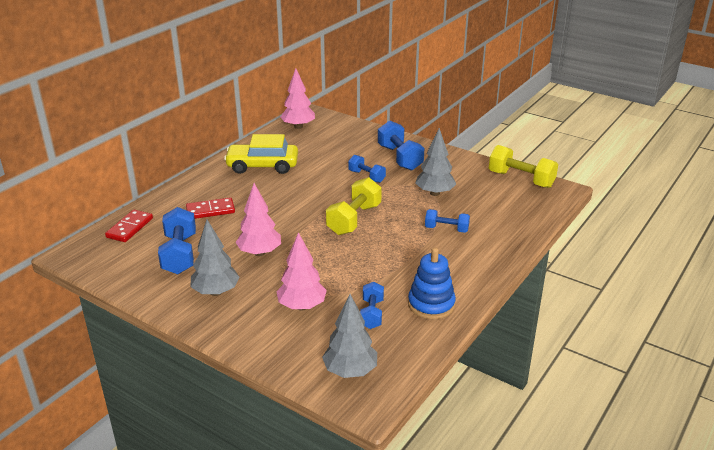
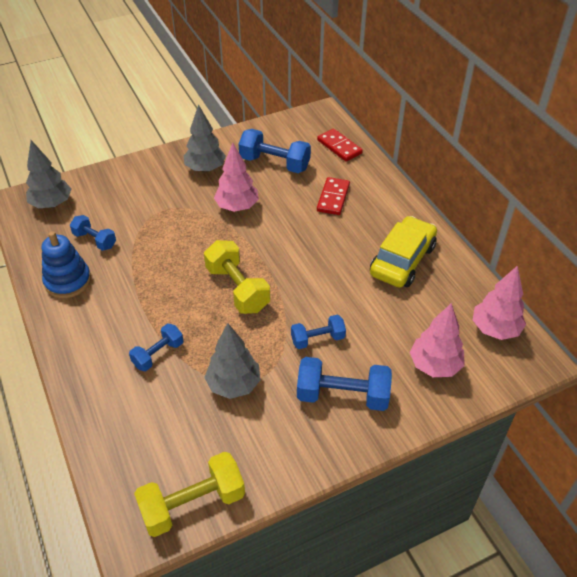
camera: 120 degrees right, 15 degrees up
(302, 306) = (143, 206): pink tree -> pink tree (435, 365)

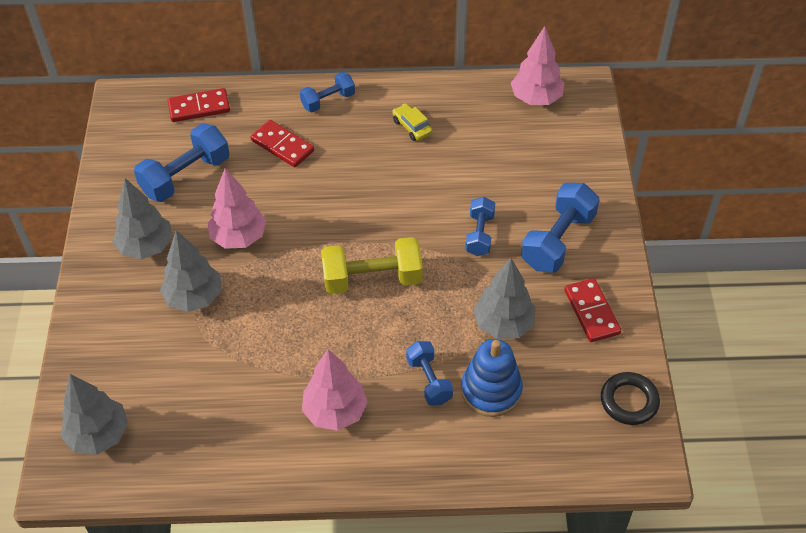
camera: 65 degrees left, 5 degrees up
(68, 281) = (261, 446): blue stacking toy -> blue stacking toy (491, 390)
(95, 240) = (204, 400): blue dumbbell -> blue dumbbell (328, 101)
(175, 205) = (194, 297): none -> grey tree
(192, 504) = (629, 401): yellow dumbbell -> black ring
(277, 445) = (591, 312): none -> red domino
(402, 260) = (412, 127): yellow car -> yellow car, size x0.46
(435, 365) = (556, 159): pink tree -> pink tree (335, 412)

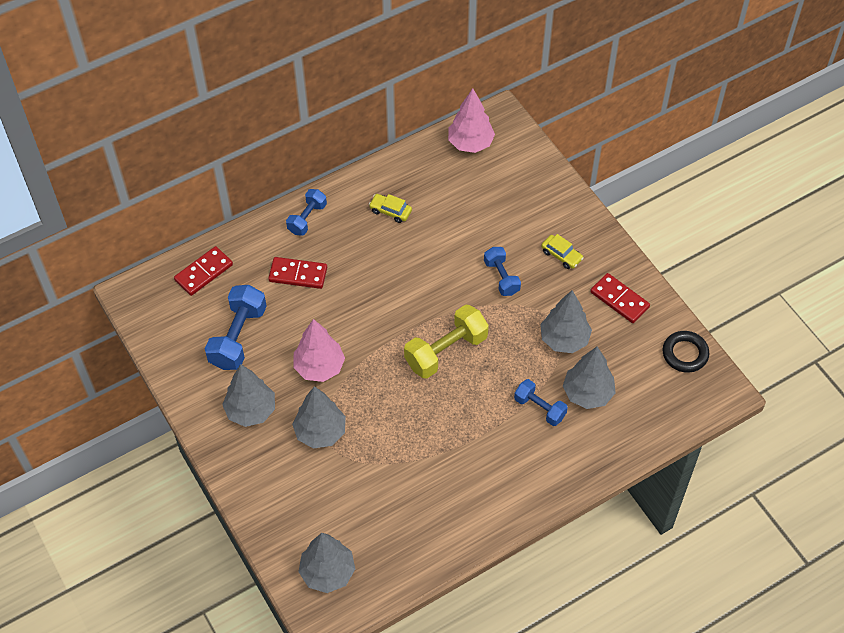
camera: 30 degrees left, 5 degrees up
(335, 412) = (489, 465): pink tree -> none
(491, 390) = (587, 393): blue stacking toy -> grey tree
(558, 241) = (561, 255): blue dumbbell -> yellow car

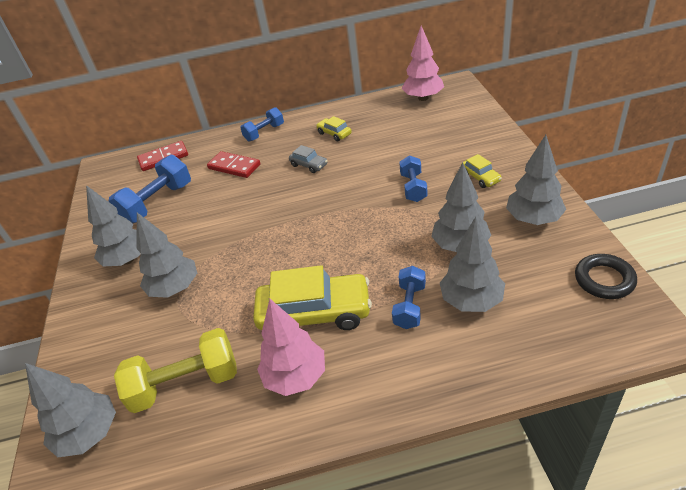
camera: 25 degrees right, 15 degrees down
(319, 367) = (208, 235): pink tree -> pink tree (296, 377)
(382, 261) = (309, 165): none -> grey car
(446, 351) = (332, 239): yellow dumbbell -> yellow dumbbell (186, 384)
(463, 431) = (314, 313): none -> yellow car
(539, 408) = (409, 306): blue dumbbell -> blue dumbbell turned 45 degrees clockwise
(619, 300) = (533, 219): red domino -> grey tree

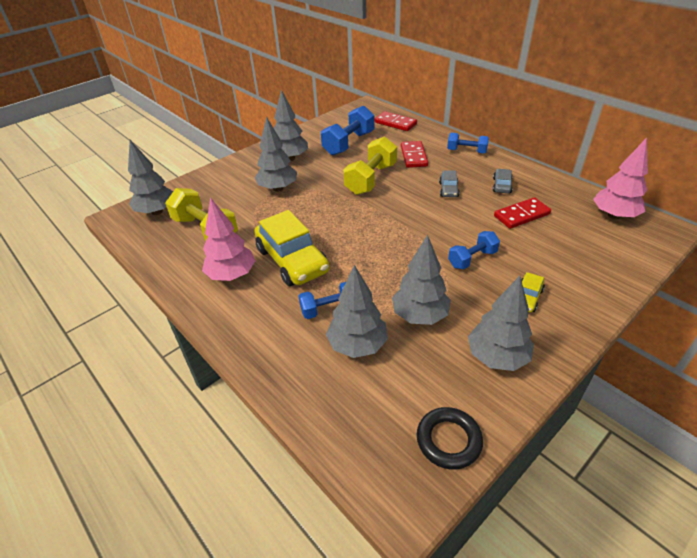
camera: 55 degrees right, 0 degrees up
(157, 203) = (349, 143): blue dumbbell -> blue dumbbell turned 60 degrees counterclockwise
(239, 208) = (371, 179): none -> yellow dumbbell
(334, 134) = (501, 185): yellow car -> grey car
(382, 139) = (521, 215): none -> red domino

